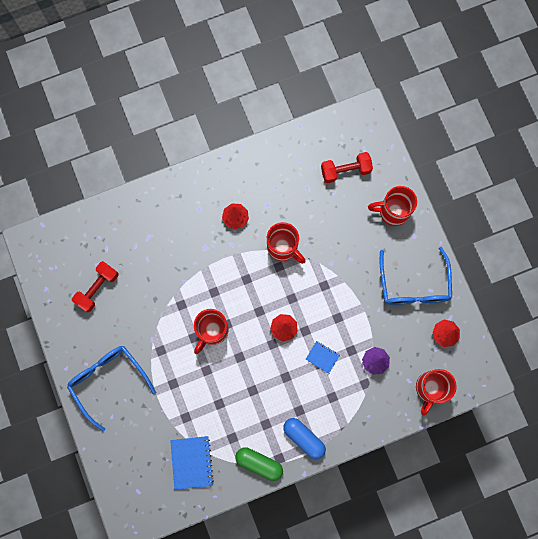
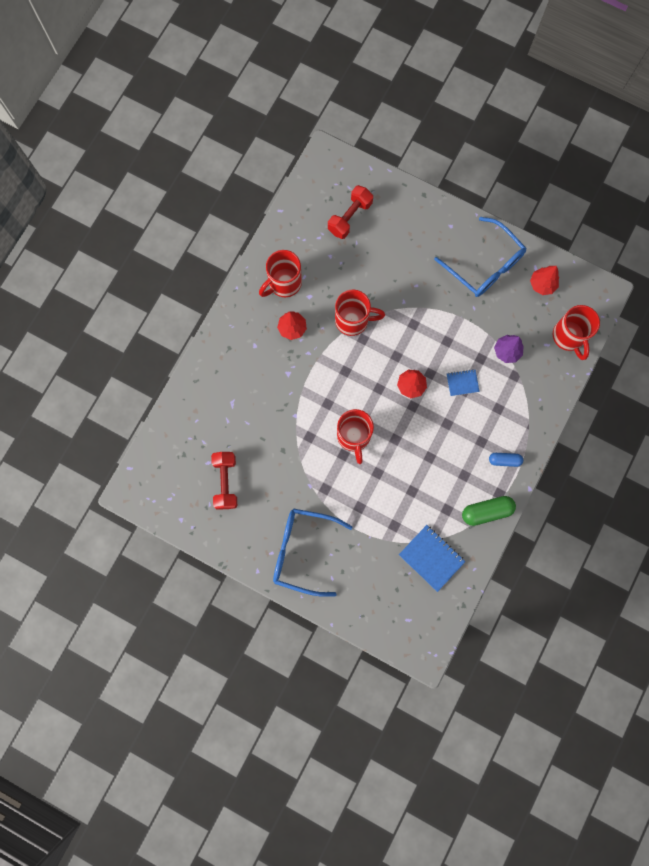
camera: 40 degrees left, 0 degrees up
(304, 438) = (504, 460): blue capsule -> blue capsule, size x0.63
(393, 211) = (416, 219): red mug -> red mug (284, 283)

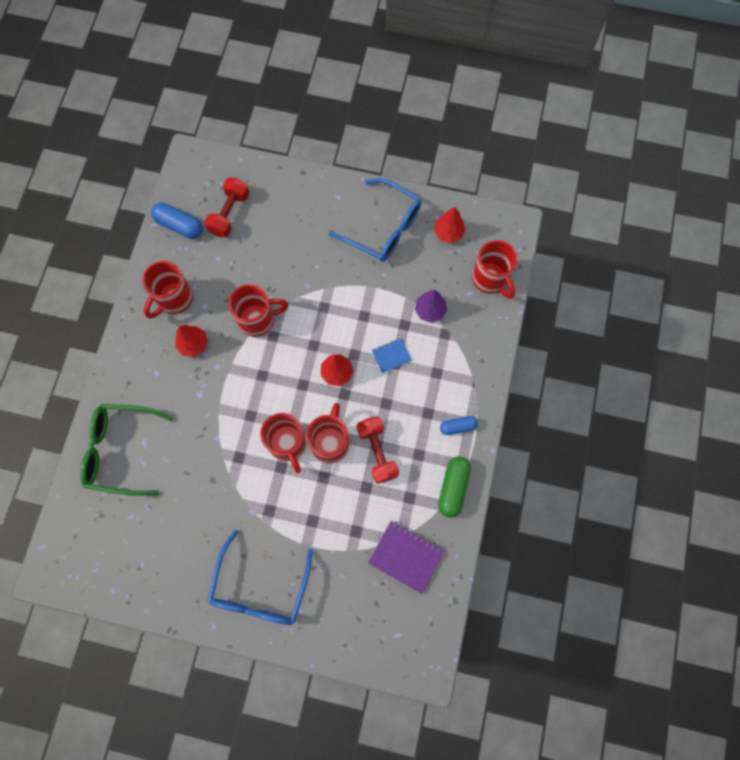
camera: 15 degrees left, 5 degrees down
(211, 405) = (121, 451): none -> green glasses
(226, 482) = (155, 533): red dumbbell -> red dumbbell (377, 452)
(303, 217) = (179, 225): none -> blue capsule
(303, 550) = (260, 588): blue glasses -> blue glasses turned 75 degrees counterclockwise
(391, 444) = (330, 442): none -> red mug
(431, 557) = (406, 556): blue notebook -> purple notebook
(486, 511) = (453, 488): green capsule -> green capsule turned 45 degrees counterclockwise

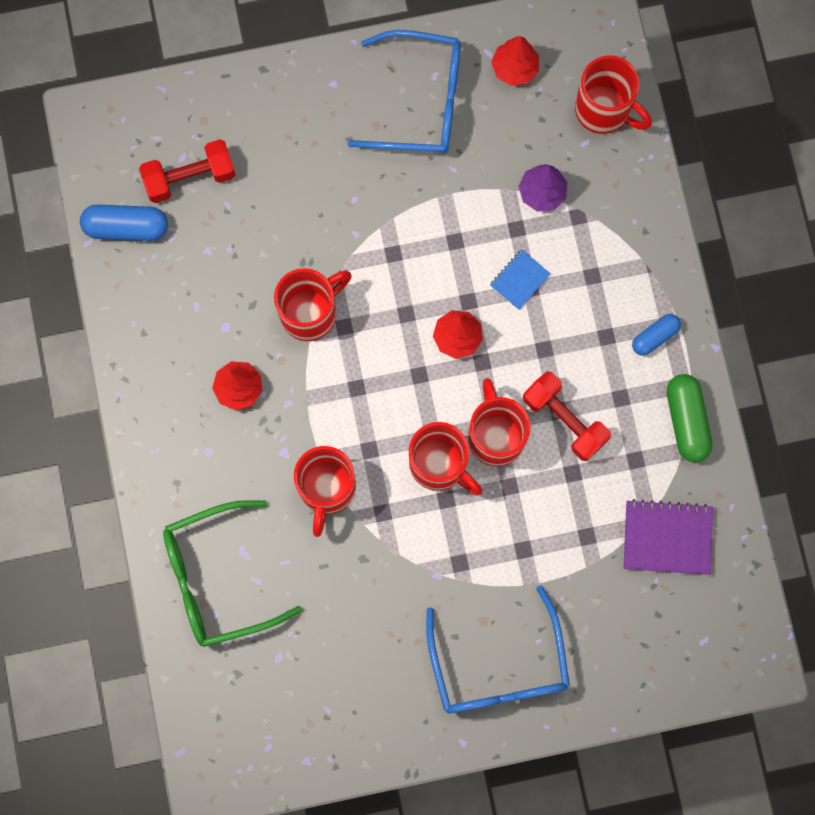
camera: 25 degrees left, 5 degrees up
(174, 299) = (176, 337): red mug -> red mug (327, 489)
(230, 214) = (190, 178): red dumbbell -> red dumbbell turned 75 degrees clockwise

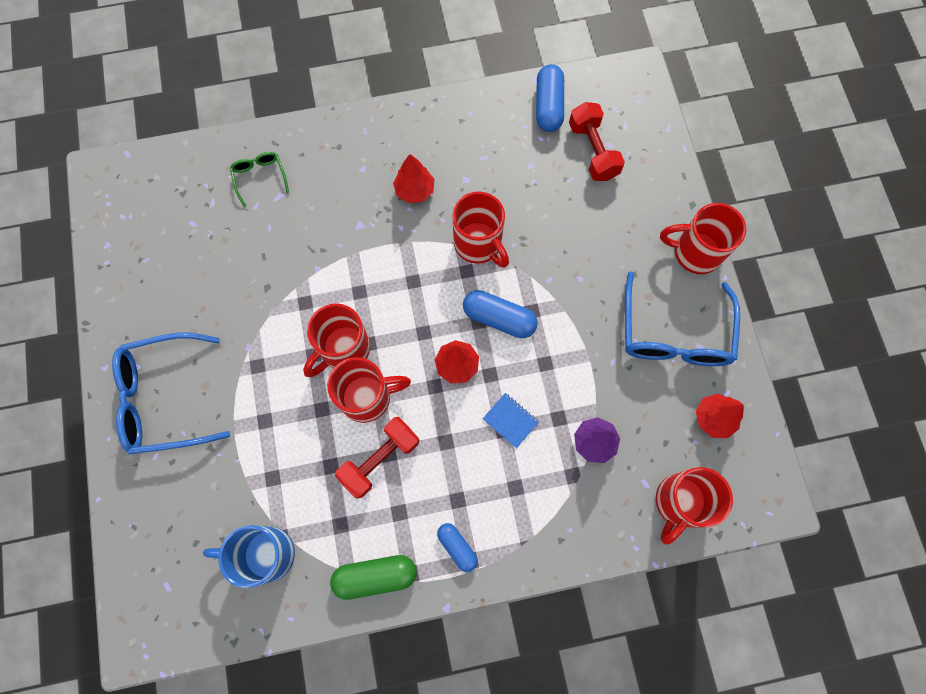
camera: 90 degrees right, 5 degrees down
(217, 578) = (260, 177): green glasses -> green glasses, size x0.49
(327, 489) = (327, 258): red mug -> red mug (695, 252)
(402, 290) = (499, 318): none -> blue capsule
(667, 537) = (265, 554): purple notebook -> blue mug

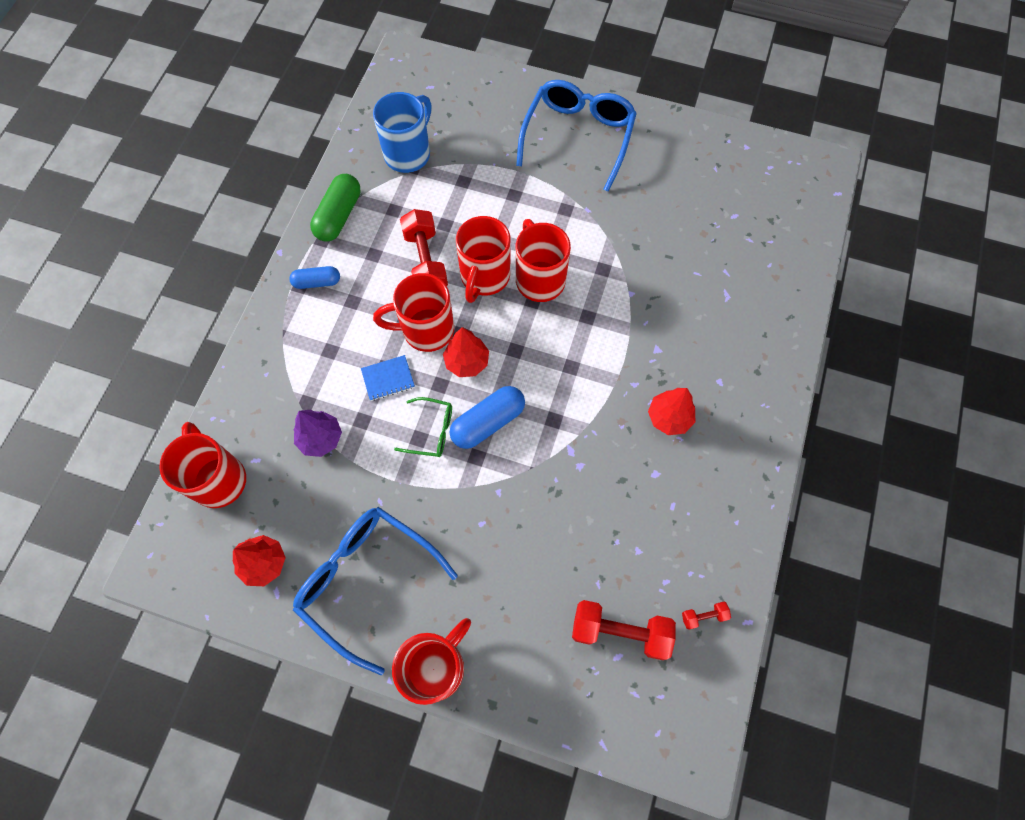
camera: 120 degrees right, 5 degrees down
(260, 177) = (756, 288): green glasses -> green glasses (431, 431)
(478, 244) = (575, 446): red mug -> red mug (426, 330)
(548, 106) = (703, 616): blue capsule -> red dumbbell

